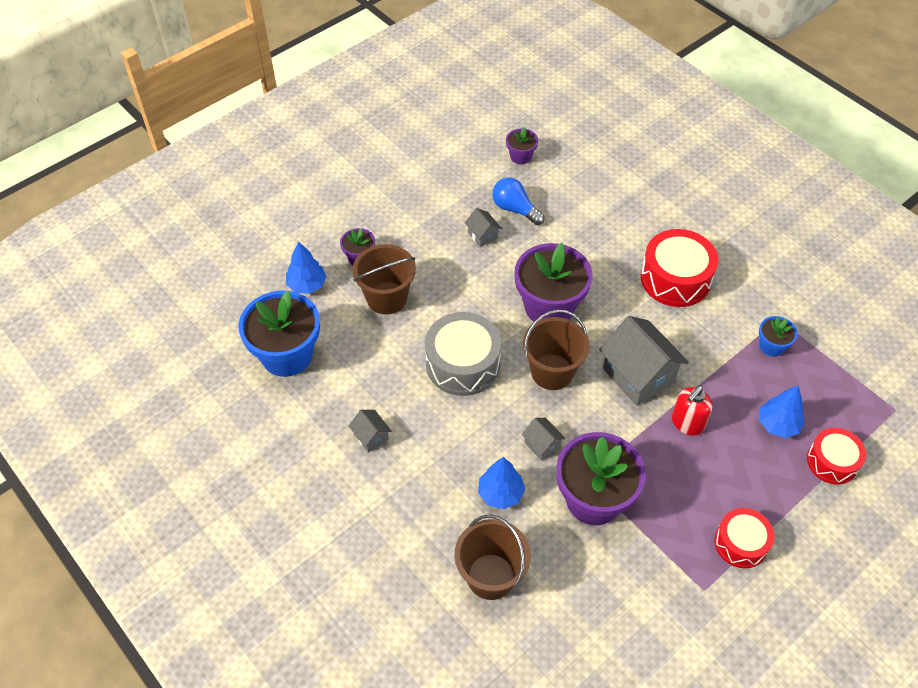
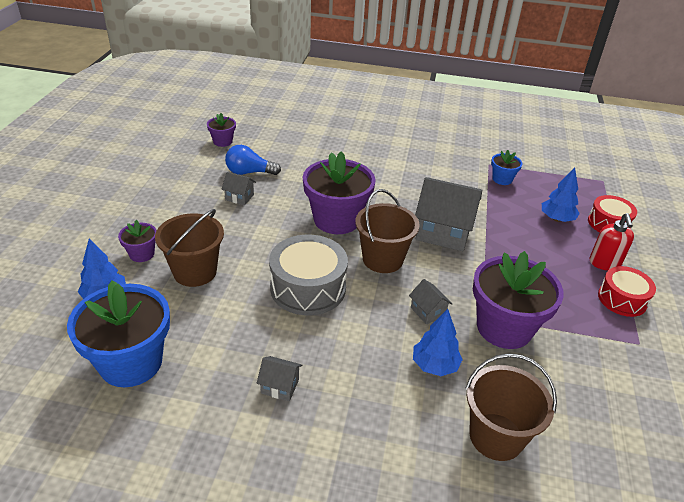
camera: 40 degrees left, 15 degrees down
(542, 445) = (428, 311): grey house -> grey house turned 45 degrees clockwise
(675, 279) = (404, 168): red drum -> none
(687, 423) = (506, 245): red soap dispenser -> red soap dispenser (604, 263)

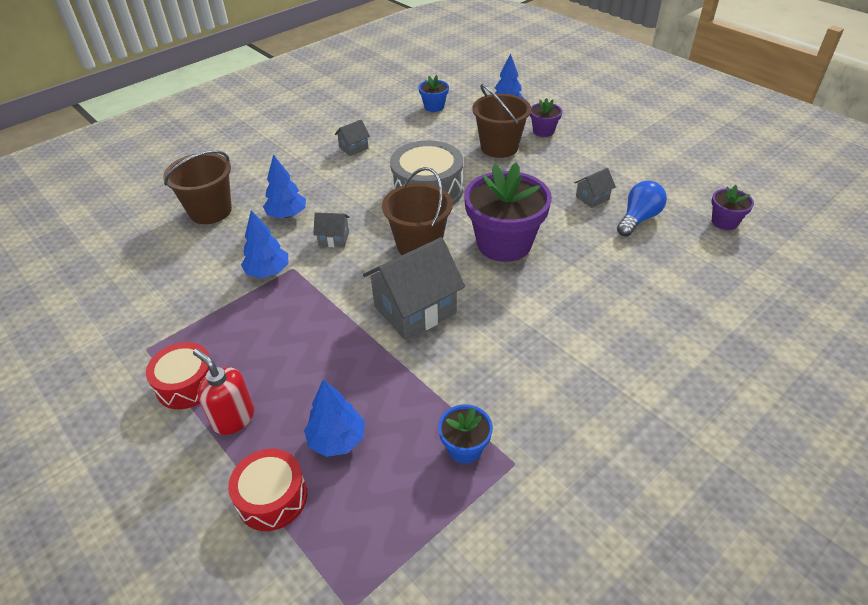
camera: 130 degrees right, 5 degrees up
(131, 362) = (434, 107): blue flower pot -> blue flower pot, size x0.48
(504, 328) = (268, 272): purple flower pot -> blue tree

